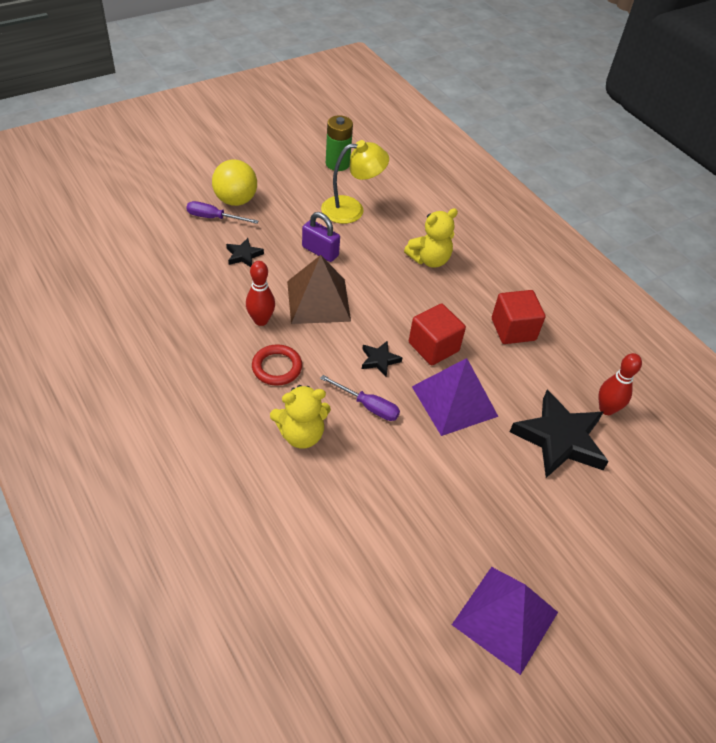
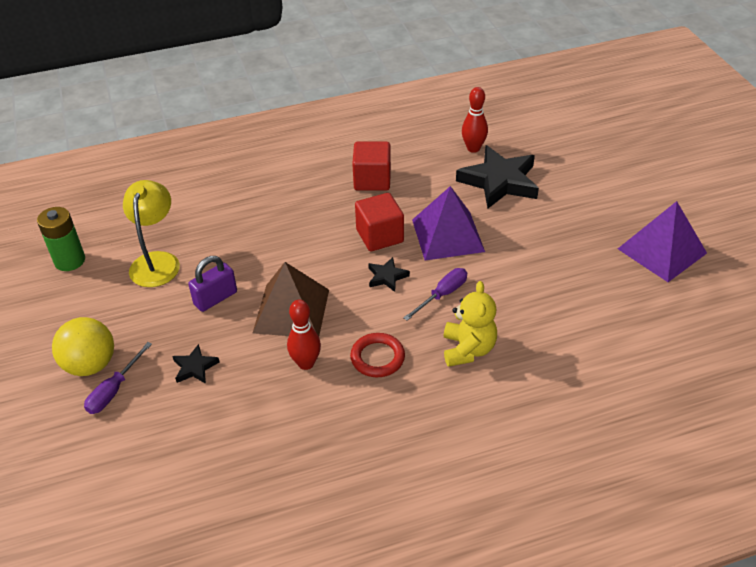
camera: 70 degrees left, 5 degrees down
(429, 259) = (261, 216): yellow teddy bear -> none

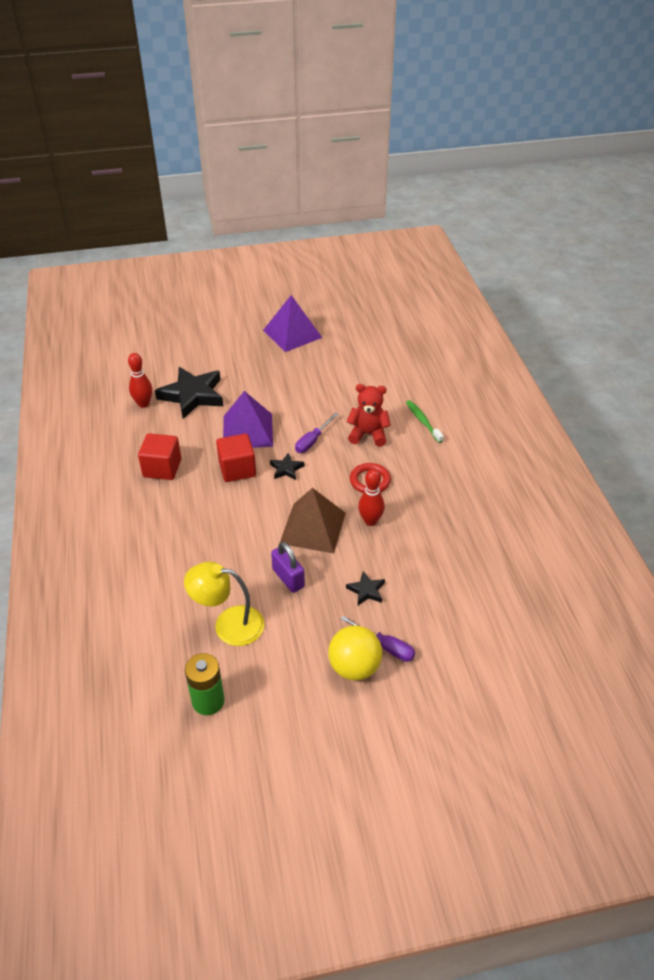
camera: 85 degrees left, 0 degrees up
(442, 295) = (312, 441): purple screwdriver -> purple screwdriver turned 105 degrees counterclockwise
(468, 349) = (368, 434): yellow teddy bear -> red teddy bear
(512, 410) = (423, 421): none -> green toothbrush

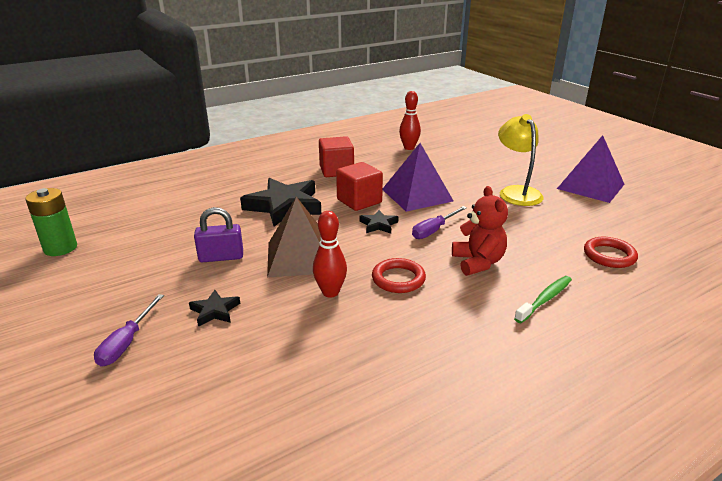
camera: 70 degrees right, 15 degrees down
(192, 395) = (440, 162): black star -> black star (284, 206)
(228, 624) = (153, 239): yellow lamp -> yellow lamp (516, 192)
(288, 578) = (221, 257): purple padlock -> purple padlock turned 45 degrees clockwise
(312, 441) = (434, 230): purple screwdriver -> purple screwdriver turned 60 degrees counterclockwise
(354, 667) = (95, 325): yellow ball -> none
(389, 372) = (609, 255): none -> red ring

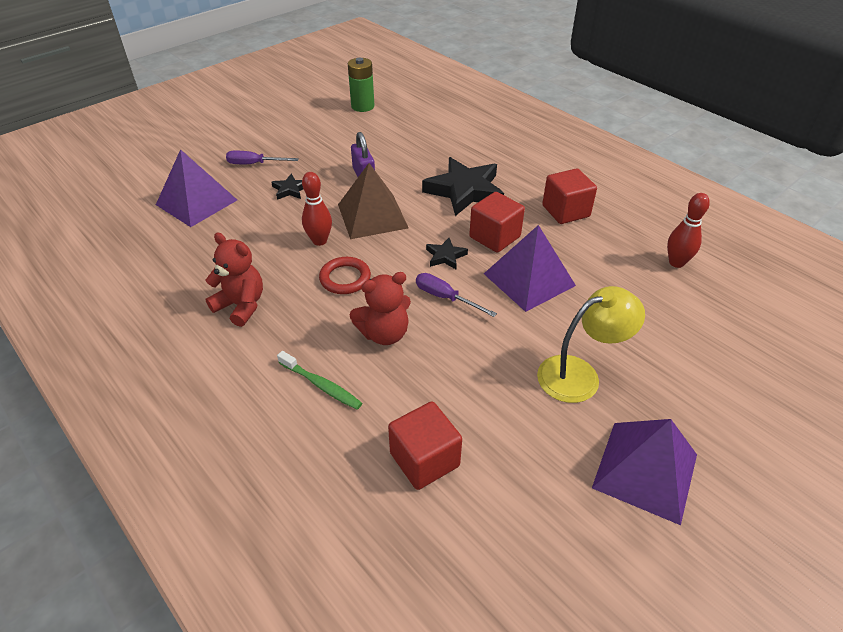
camera: 80 degrees right, 15 degrees up
(190, 403) = (196, 202): none -> purple pyramid
(432, 352) = (241, 305): none -> red teddy bear
(609, 255) = (424, 459): red ring -> red cube

